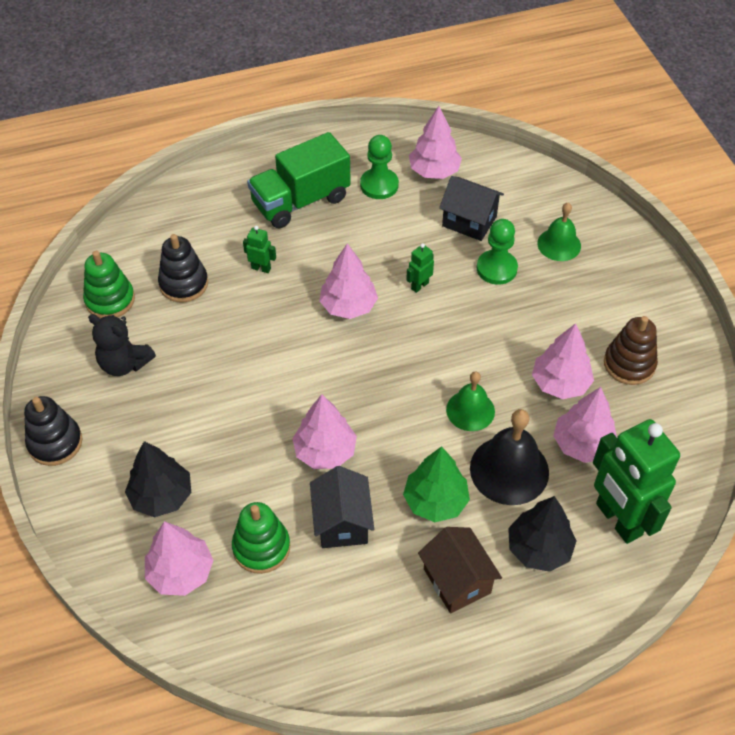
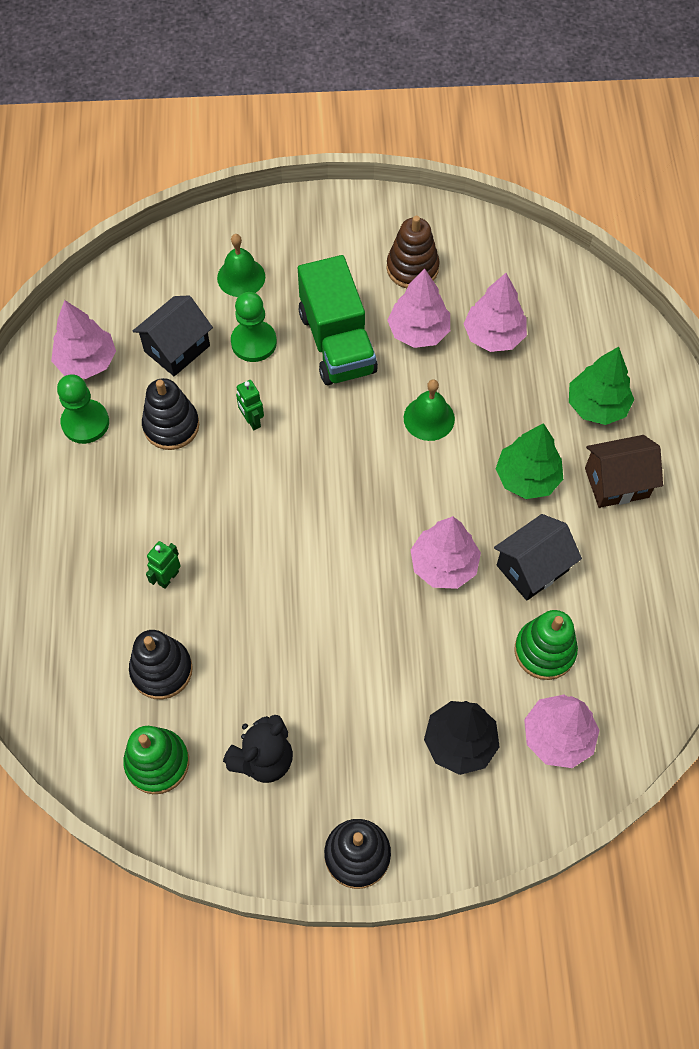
camera: 75 degrees left, 10 degrees up
(300, 201) = (76, 512): green truck -> green truck (337, 342)
(342, 522) = (532, 568): black house -> black house turned 45 degrees counterclockwise
(348, 306) = (257, 498): pink tree -> none
(395, 236) = (171, 426): none -> black stacking toy
(509, 470) = (507, 405): black bell -> none
(539, 548) = (596, 406): black tree -> green tree
(618, 520) = (580, 334): green robot -> none

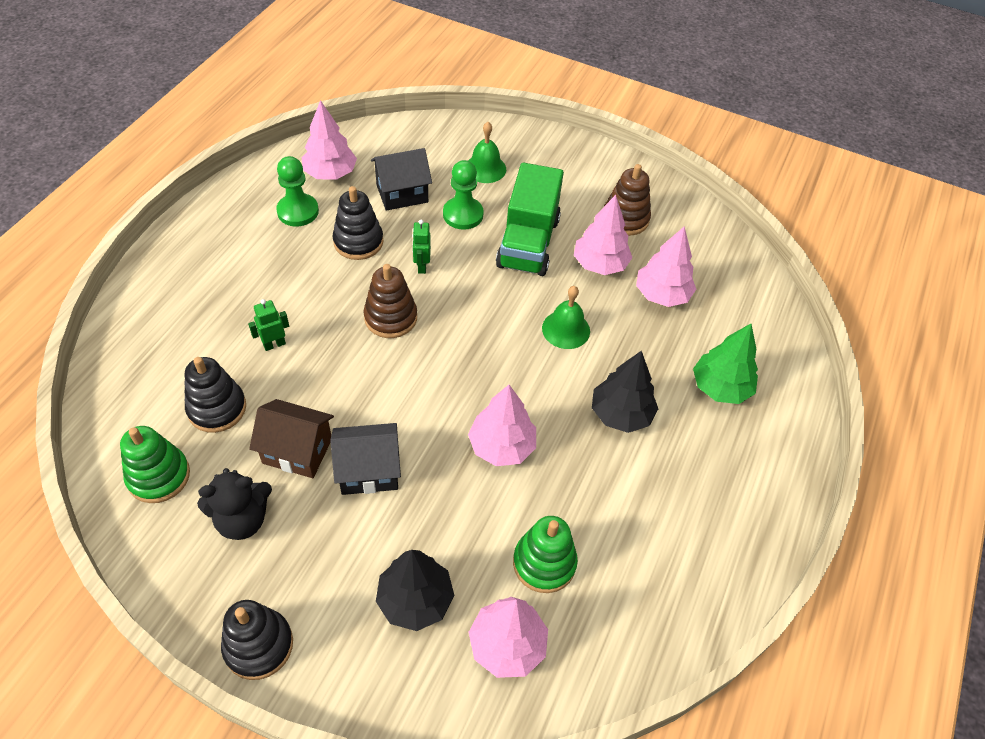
camera: 25 degrees right, 10 degrees down
(259, 491) = (390, 318): none -> brown stacking toy
(527, 478) = (621, 414): green tree -> black tree
(532, 568) = (578, 488): black house -> black house (369, 470)
(616, 482) = (700, 456): brown house -> brown house (297, 451)

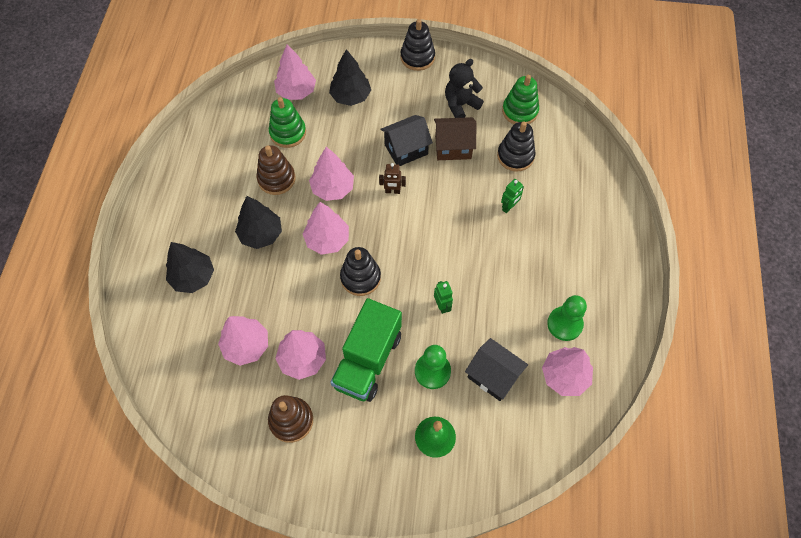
camera: 165 degrees right, 10 degrees up
(358, 242) = (501, 311): black stacking toy -> black stacking toy (360, 278)
(390, 318) = (443, 253): brown stacking toy -> brown stacking toy (276, 179)
(402, 193) = (493, 376): black house -> black house turned 75 degrees clockwise
(418, 415) = (392, 191): none -> brown robot
(528, 243) = (368, 360): green truck -> green truck turned 150 degrees counterclockwise
(532, 379) = (327, 240): none -> pink tree
(566, 329) = (314, 287): green bell -> none
(720, 387) = (193, 277): green tree -> black tree

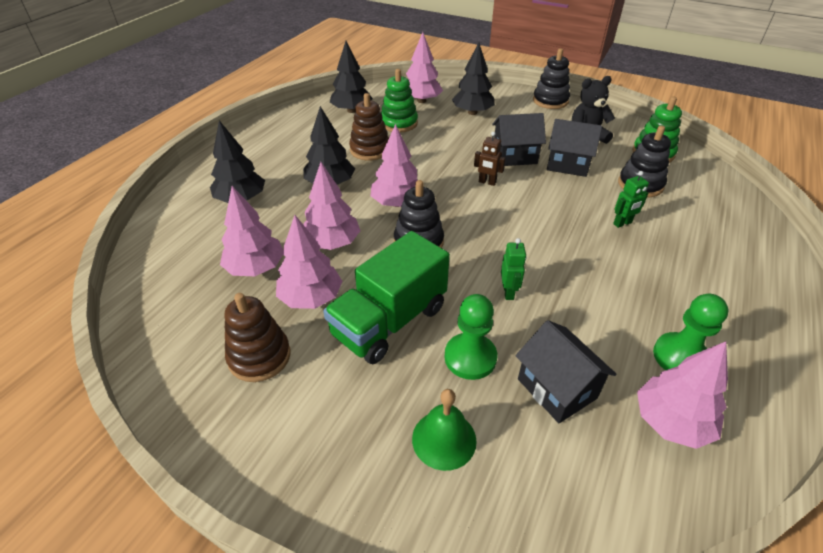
camera: 20 degrees right, 20 degrees down
(235, 126) = (351, 110): none -> black tree
(332, 188) = (423, 167): pink tree -> pink tree (332, 243)
(453, 147) = (568, 164): brown house -> black house

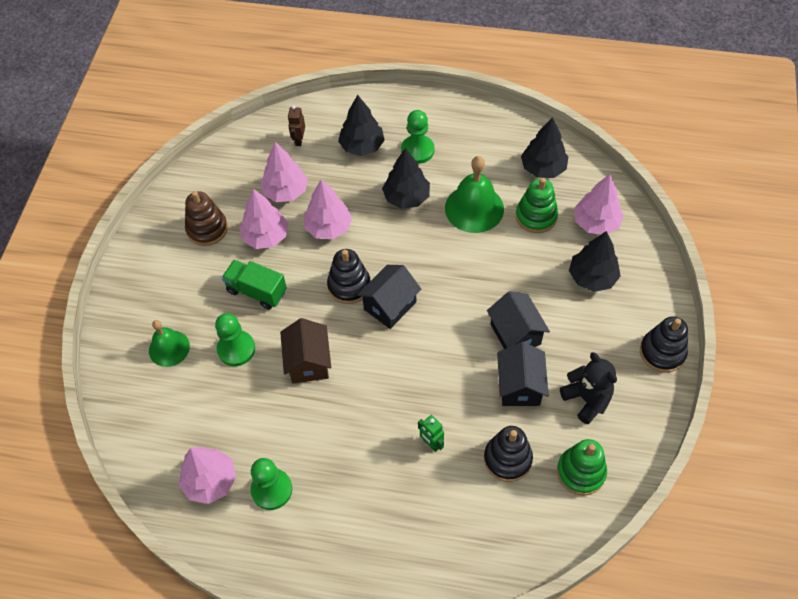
camera: 75 degrees right, 15 degrees up
(278, 166) = (417, 150): none -> green pawn
(370, 150) = (474, 208): brown stacking toy -> green bell
(389, 321) = (256, 291): green truck -> green truck, size x0.66
(397, 203) = (396, 255): pink tree -> none
(487, 182) = (456, 318): brown robot -> brown robot (299, 140)
(508, 292) = (308, 362): green robot -> brown house
(557, 388) = (222, 407): black house -> black house (390, 306)

